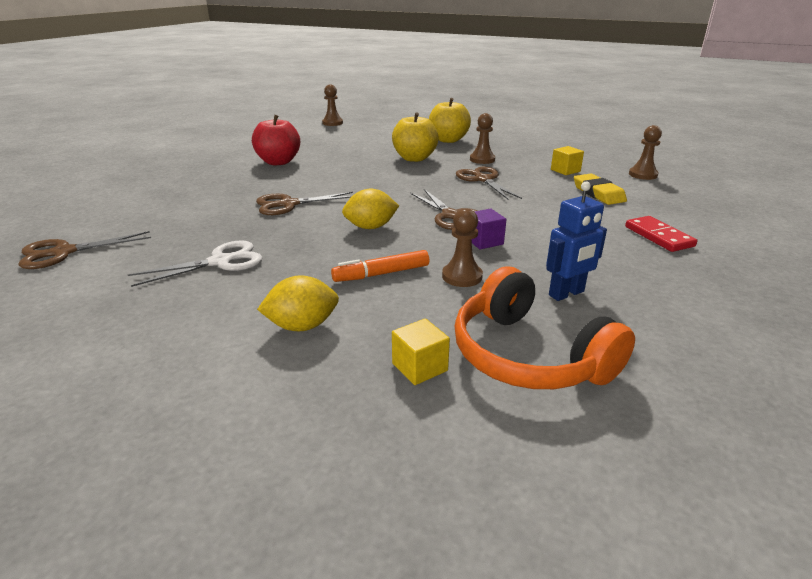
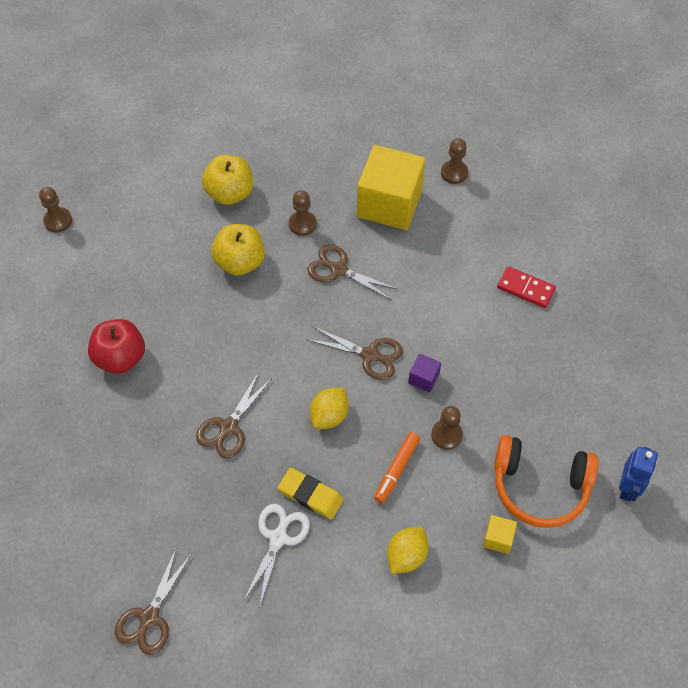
camera: 40 degrees left, 30 degrees up
(565, 170) = (389, 204): yellow cube -> yellow cube, size x2.42
(566, 293) = (518, 409): blue robot -> blue robot (628, 488)
(598, 193) = (444, 237): yellow eraser -> yellow eraser (310, 495)

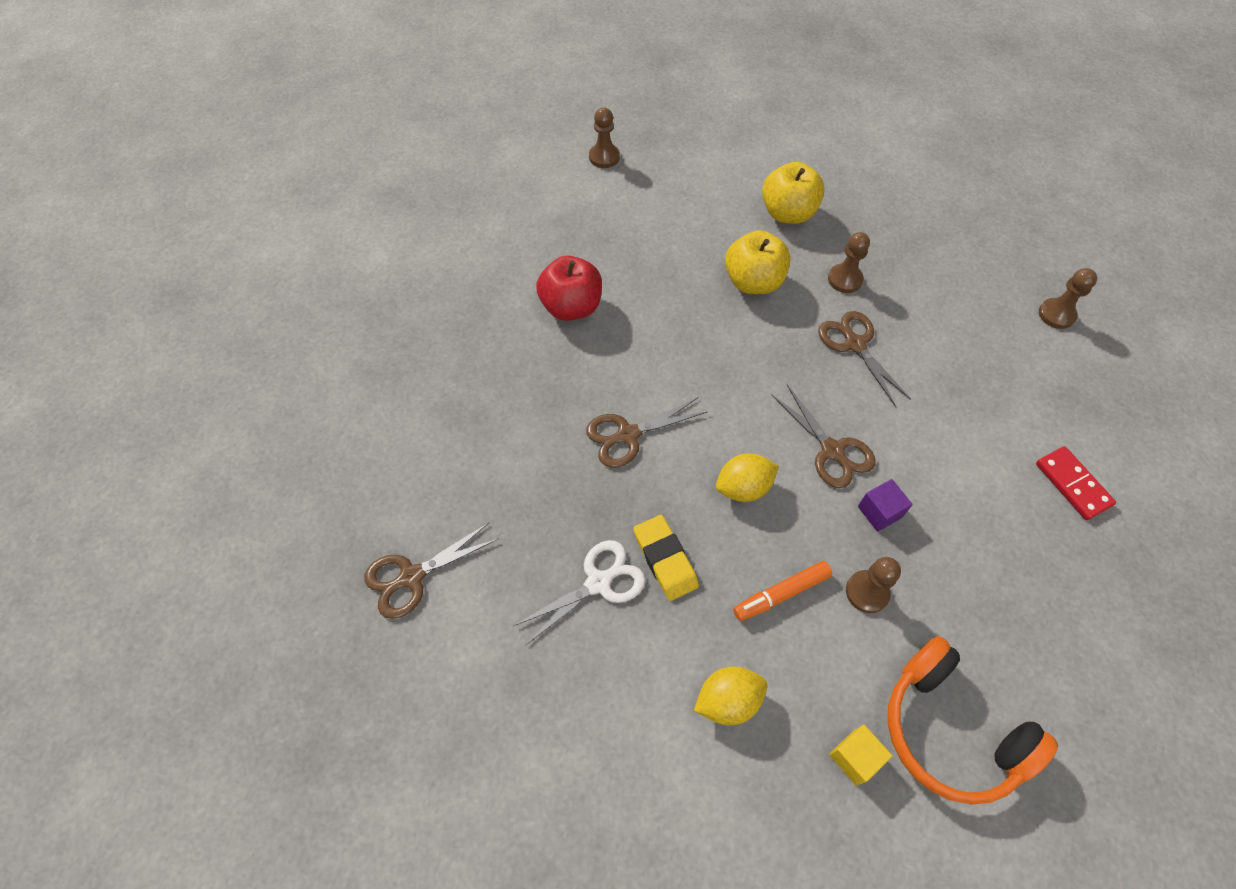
camera: 35 degrees right, 0 degrees up
(389, 204) = (957, 308): yellow cube -> none
(628, 488) = (1074, 812): blue robot -> none

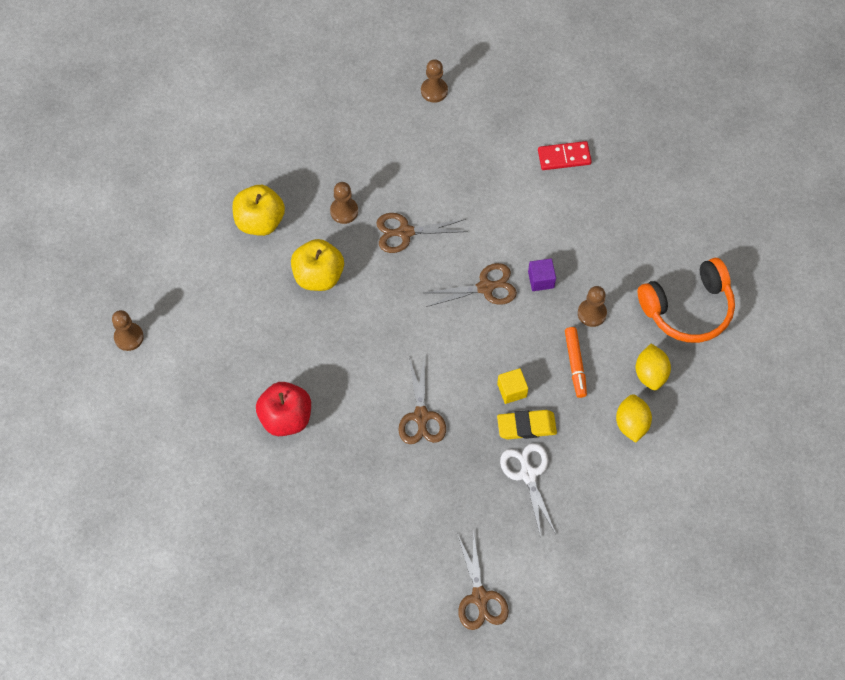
camera: 70 degrees left, 5 degrees up
(743, 487) = (492, 356): yellow lemon -> yellow lemon (650, 374)
(855, 757) = (686, 367): yellow cube -> yellow cube (512, 390)

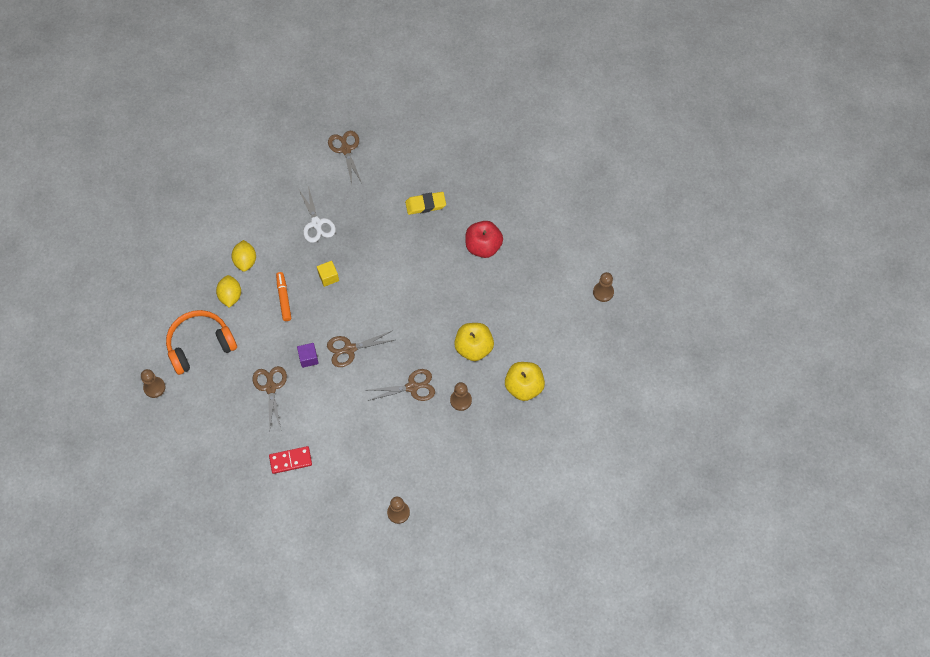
camera: 175 degrees right, 0 degrees up
(421, 416) = (390, 254): brown scissors -> brown scissors (270, 387)
(526, 426) = (318, 254): yellow eraser -> yellow eraser (425, 204)
(592, 313) = (271, 336): brown pawn -> brown pawn (154, 387)

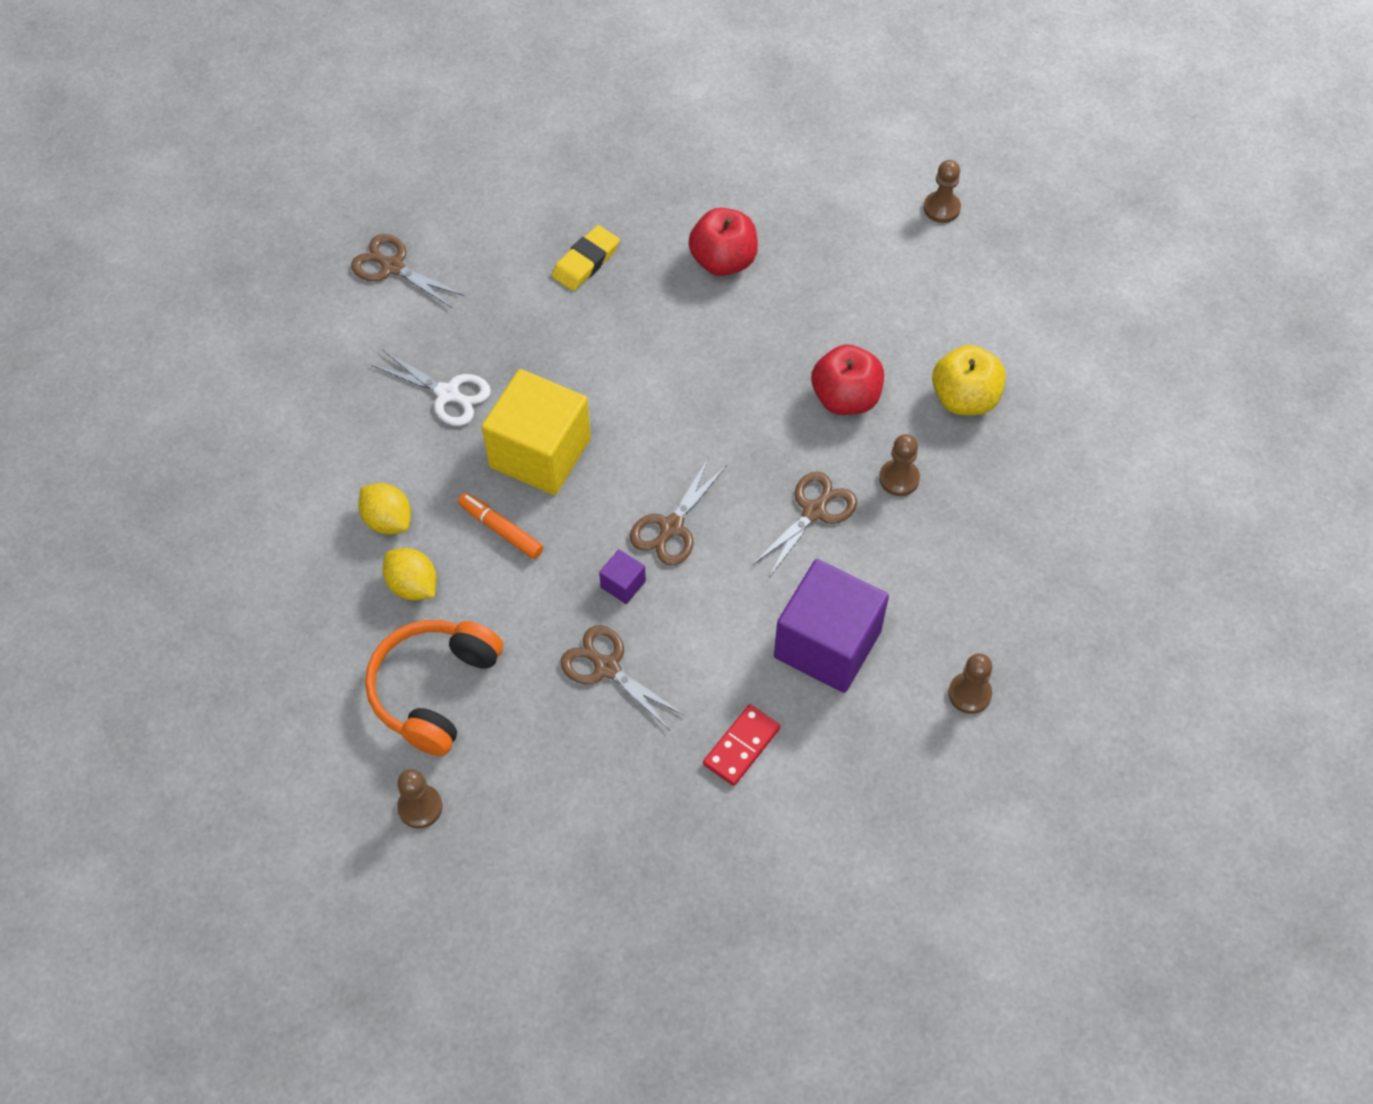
camera: 40 degrees left, 5 degrees down
(328, 277) = (540, 453): yellow cube -> yellow cube, size x2.42
(363, 446) = (827, 644): none -> purple cube
(474, 348) = (845, 398): yellow apple -> red apple

